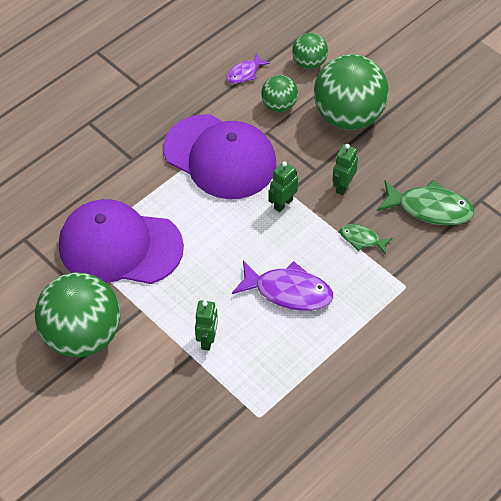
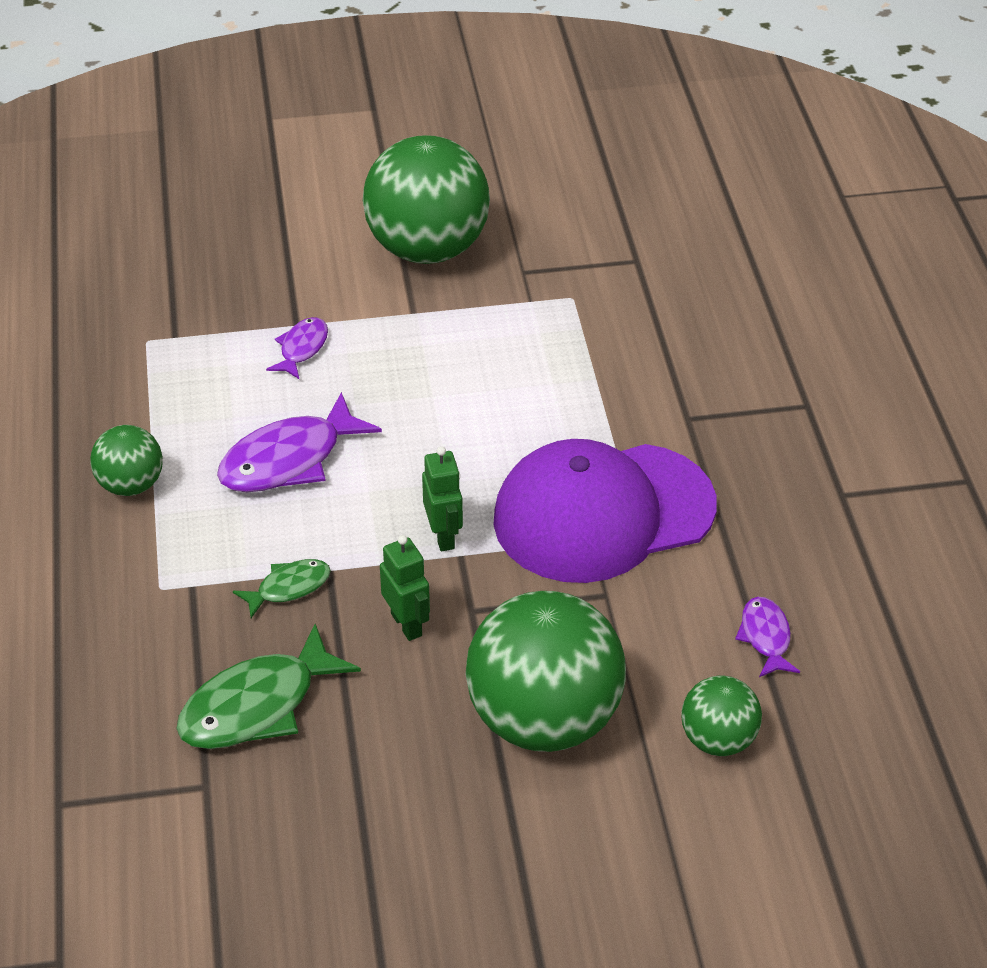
camera: 125 degrees right, 10 degrees down
(120, 246) = (536, 337): purple cap -> none
(207, 340) = (302, 348): green robot -> purple fish
(279, 105) = (650, 642): green ball -> green ball (131, 485)

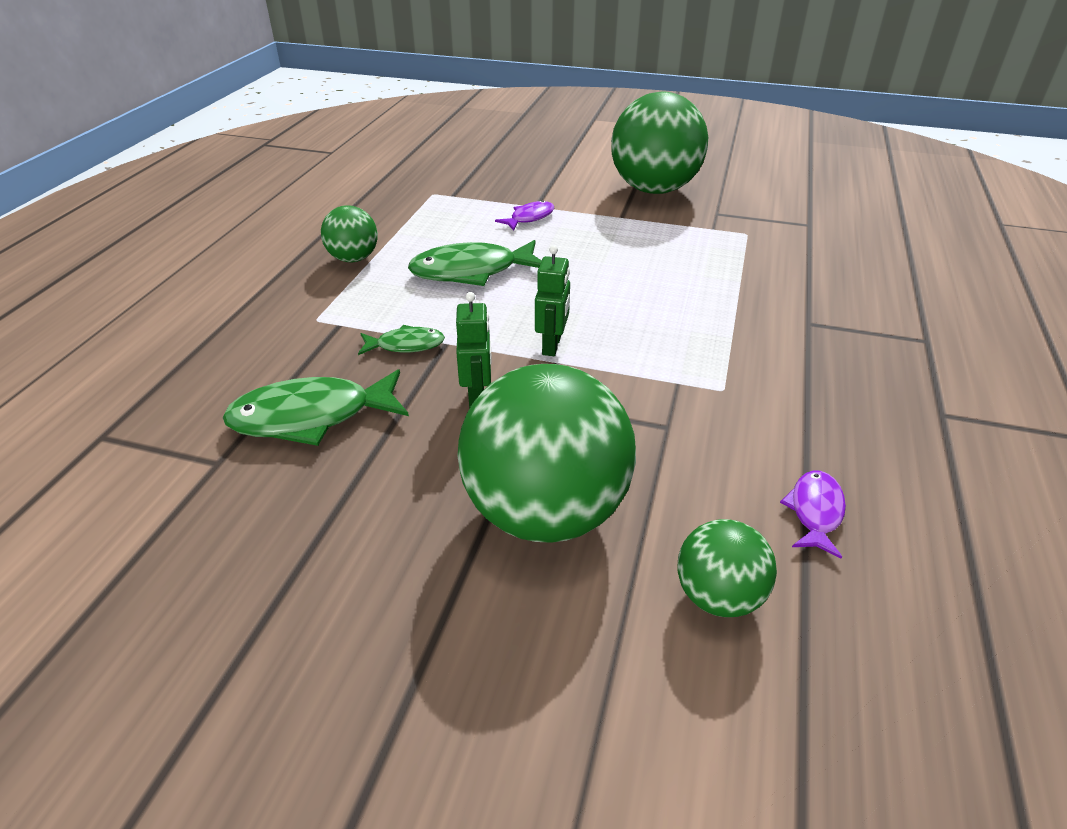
camera: 25 degrees right, 5 degrees down
(289, 460) = (471, 271): purple fish -> green fish
(603, 513) = (698, 366): purple cap -> none

